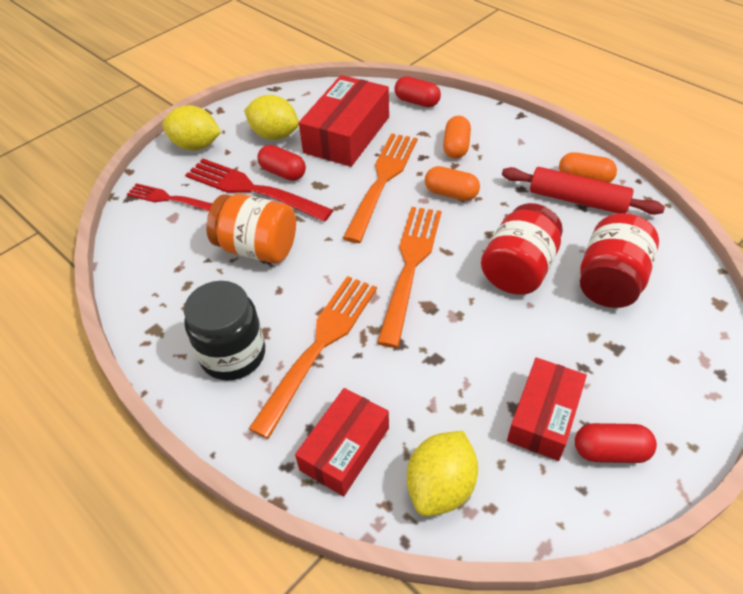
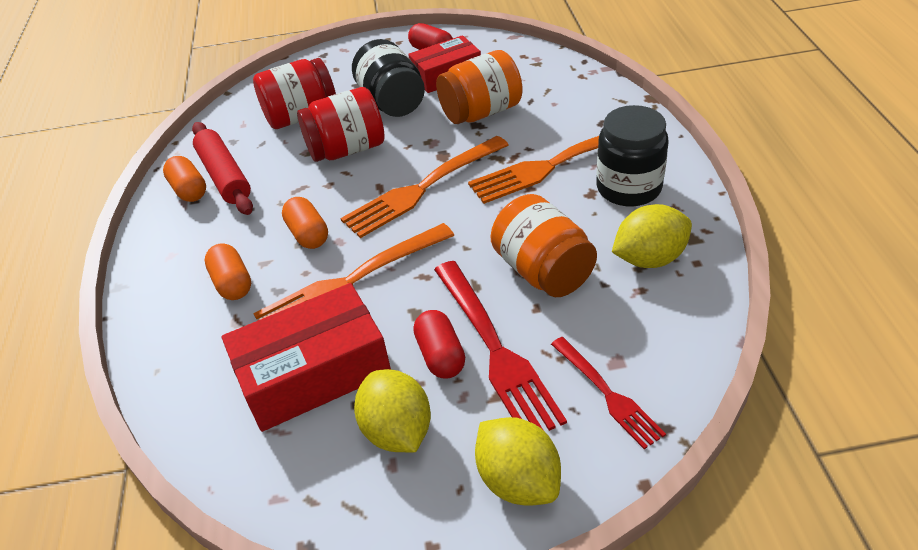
camera: 140 degrees left, 5 degrees down
(345, 449) = (584, 105): red box -> none
(417, 102) = (177, 377): red capsule -> none
(440, 486) = (542, 71): yellow lemon -> yellow lemon (649, 258)
(446, 377) = (481, 112): none -> orange jar
(456, 147) = (232, 283): orange capsule -> orange capsule turned 75 degrees counterclockwise
(550, 343) = (392, 102): none -> black jar

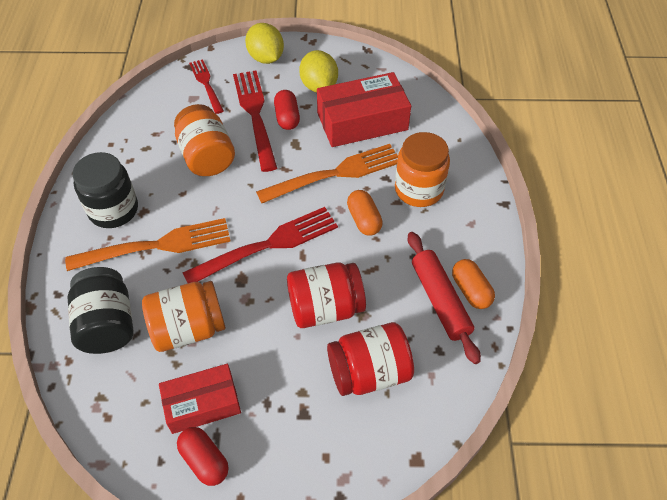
camera: 175 degrees left, 10 degrees up
(232, 283) = (418, 189): orange capsule -> orange jar
(392, 102) = (271, 370): black jar -> black jar (107, 324)
(422, 188) = (268, 245): orange fork -> red fork
(649, 258) = (136, 152): yellow lemon -> none

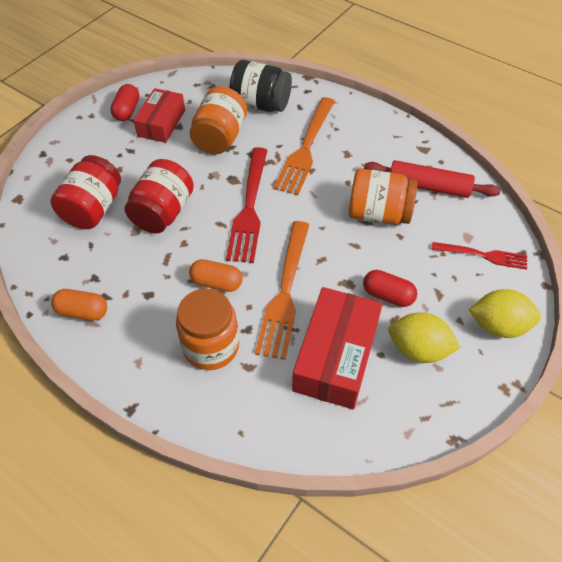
camera: 125 degrees right, 0 degrees up
(113, 210) = (362, 139): black jar -> none
(205, 460) = (127, 111): red capsule -> red capsule turned 75 degrees counterclockwise
(255, 115) = (409, 272): red fork -> none
(440, 300) = (97, 285): red rolling pin -> red rolling pin (428, 186)

